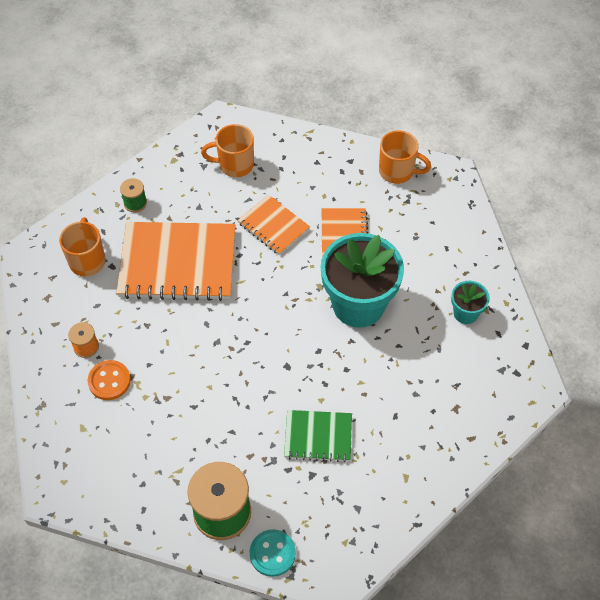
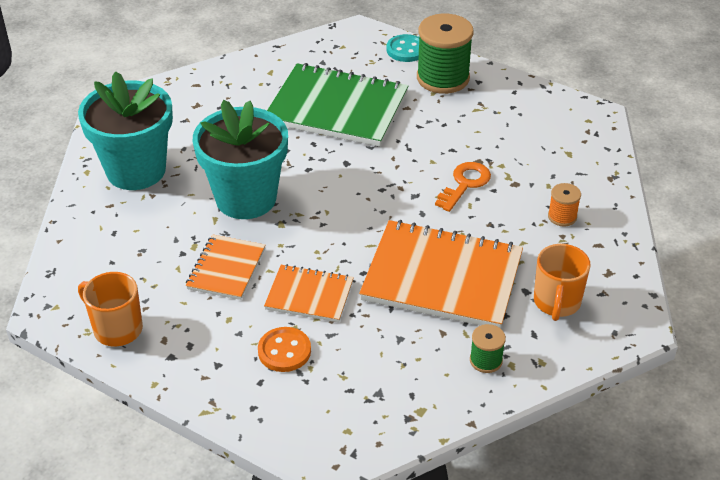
camera: 165 degrees left, 15 degrees down
(109, 381) = (538, 183): orange button -> orange button (284, 351)
(175, 365) = (465, 184): none -> orange key
(234, 165) = (334, 384): orange mug -> none
(273, 226) = (309, 295): orange notebook -> orange notebook turned 45 degrees counterclockwise
(318, 437) = (337, 108): green notebook -> green notebook, size x1.87
(465, 313) = (136, 170): turquoise flower pot -> turquoise flower pot, size x2.14

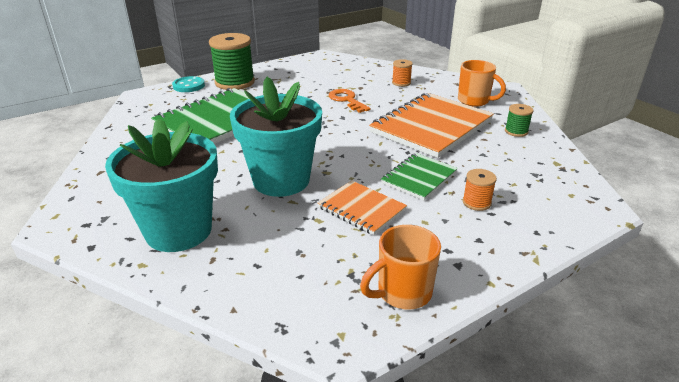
camera: 65 degrees left, 10 degrees down
(284, 351) = (476, 202): orange button -> orange spool
(309, 295) = (419, 178): orange notebook -> green notebook

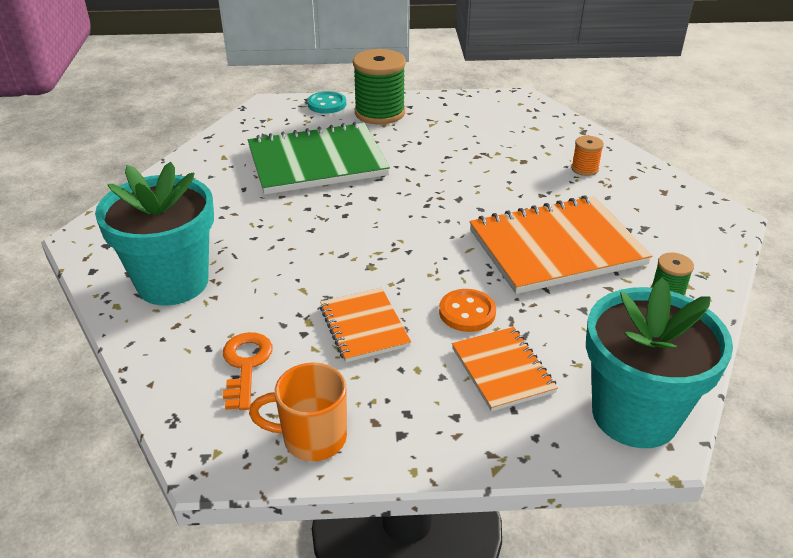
camera: 30 degrees right, 5 degrees up
(281, 180) = (314, 260): turquoise flower pot -> turquoise flower pot (634, 414)
(346, 100) = (487, 175): orange key -> orange key (245, 365)
(419, 178) = (467, 312): green notebook -> orange button
(474, 101) = (659, 227): orange mug -> none
(476, 202) = (502, 370): orange spool -> orange notebook

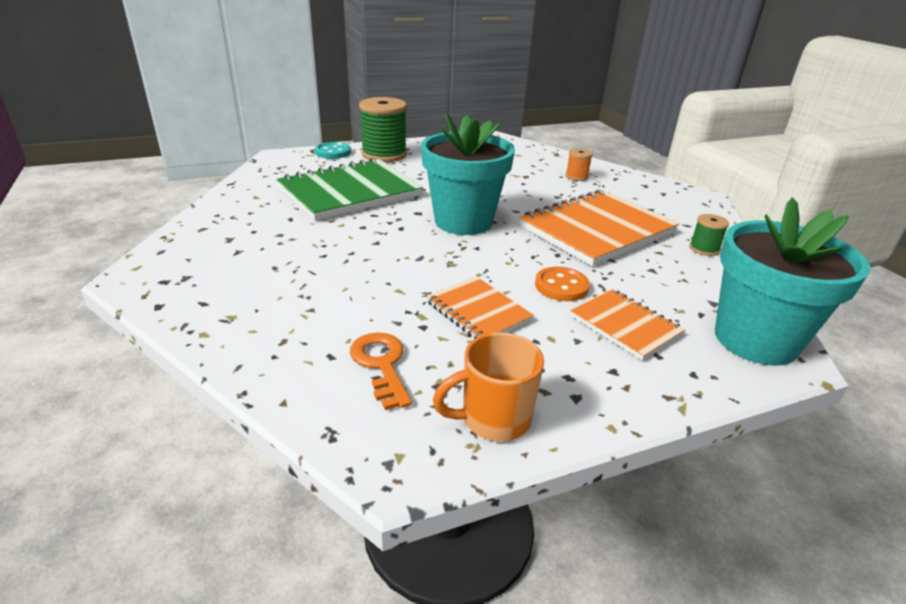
camera: 20 degrees left, 5 degrees down
(173, 282) = (258, 303): turquoise flower pot -> turquoise flower pot (463, 221)

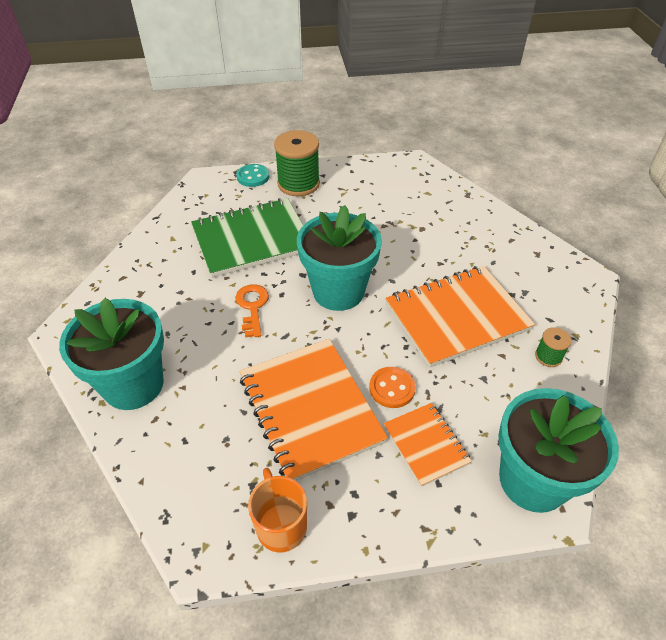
camera: 15 degrees right, 15 degrees up
(243, 313) = (133, 385): none -> turquoise flower pot
(381, 364) = (218, 455): orange key -> orange key (252, 306)
(478, 311) = (310, 409): orange notebook -> orange notebook, size x1.87
(493, 419) = (281, 525): orange mug -> orange mug turned 75 degrees clockwise
(576, 177) = (472, 234): orange spool -> none

